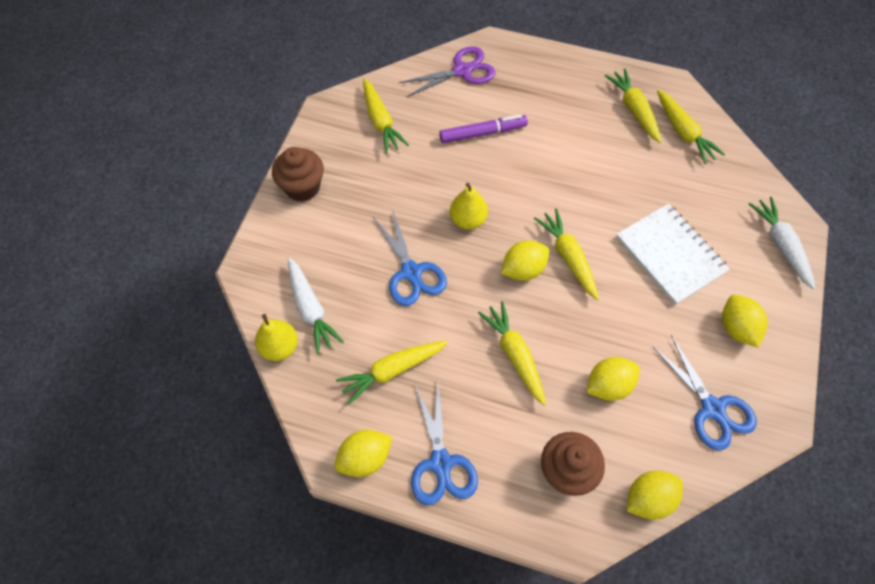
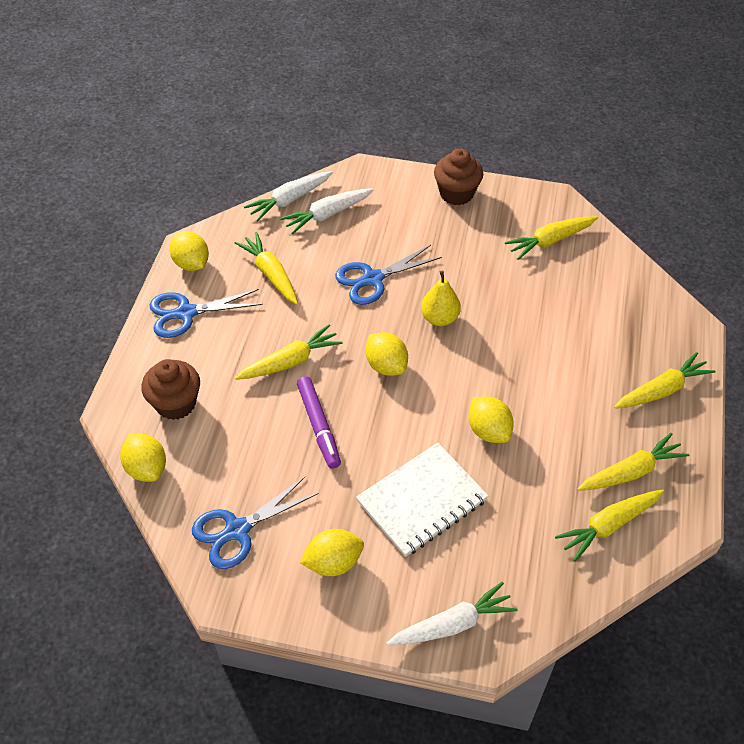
camera: 85 degrees right, 10 degrees down
(280, 347) = (289, 200): yellow pear -> white carrot
(462, 71) = (641, 302): purple scissors -> none
(482, 133) = (556, 325): purple marker -> purple marker (319, 426)
(568, 257) = (406, 404): yellow carrot -> yellow carrot (661, 390)
(608, 385) = (261, 438): yellow lemon -> yellow lemon (488, 431)

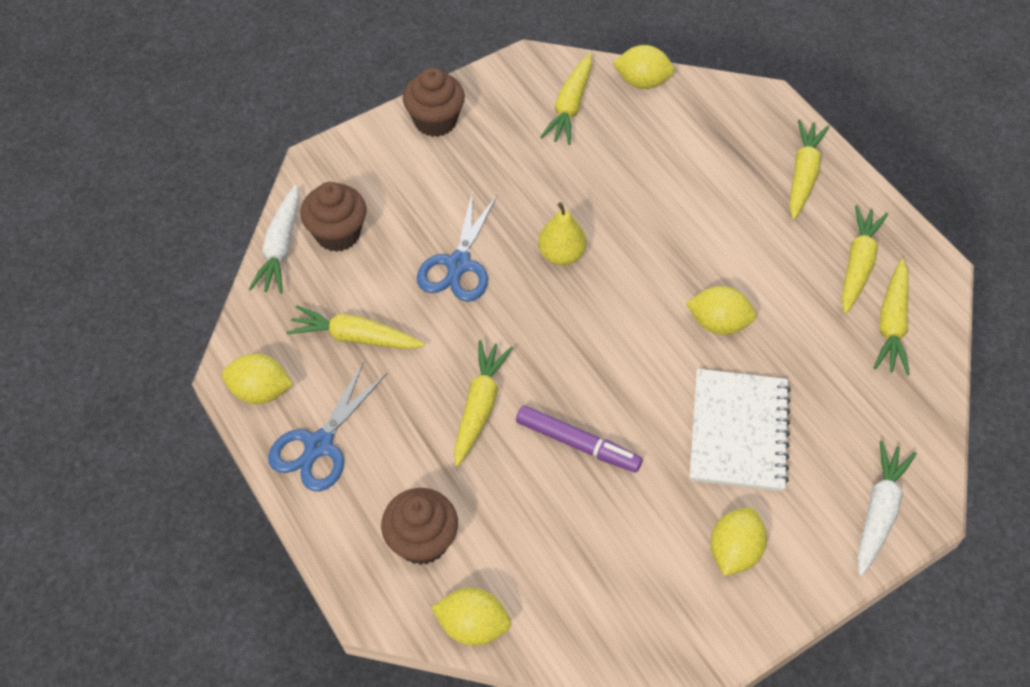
camera: 45 degrees left, 5 degrees up
(237, 530) = (624, 601): blue scissors -> none
(327, 215) = (338, 234): white carrot -> brown cupcake
(386, 365) = (568, 337): yellow lemon -> yellow lemon (642, 82)

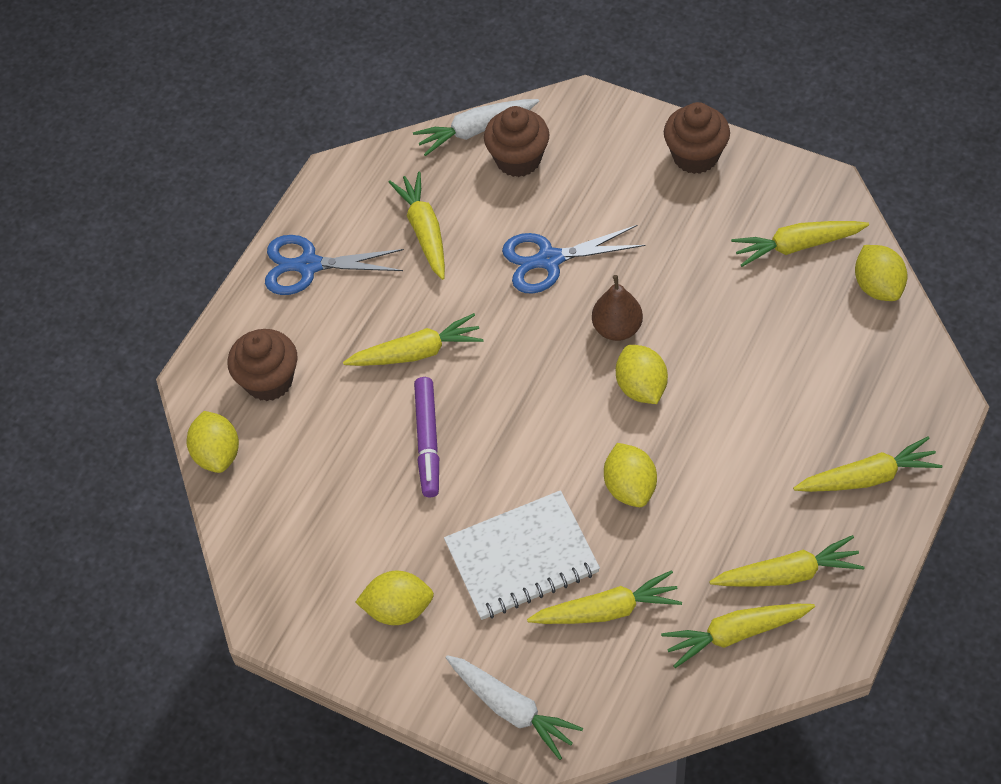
camera: 65 degrees right, 0 degrees up
(260, 391) = (331, 200): yellow lemon -> yellow lemon (641, 387)
(561, 254) = (617, 328): yellow pear -> brown pear
(823, 397) = (607, 610): none -> yellow carrot
(878, 512) = (511, 709): white carrot -> white carrot turned 45 degrees clockwise

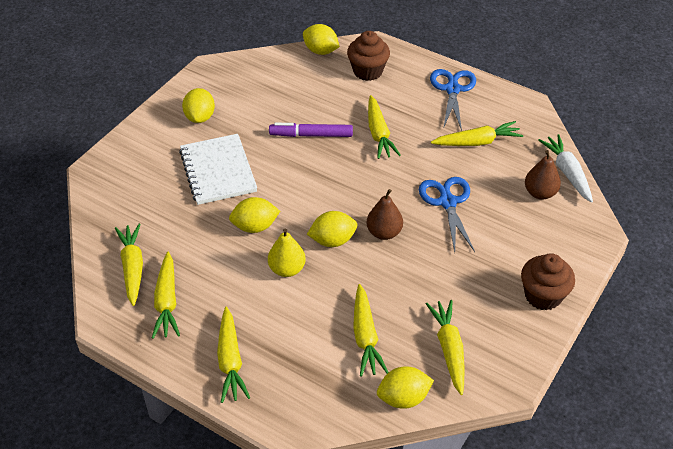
camera: 90 degrees right, 10 degrees down
(217, 454) = (320, 51): yellow lemon -> yellow lemon turned 45 degrees clockwise
(511, 709) = (121, 159): white carrot -> none
(518, 159) = (540, 193): brown cupcake -> brown pear
(607, 610) = (170, 207): yellow carrot -> yellow carrot (365, 336)
(702, 435) = (287, 269): none -> yellow pear

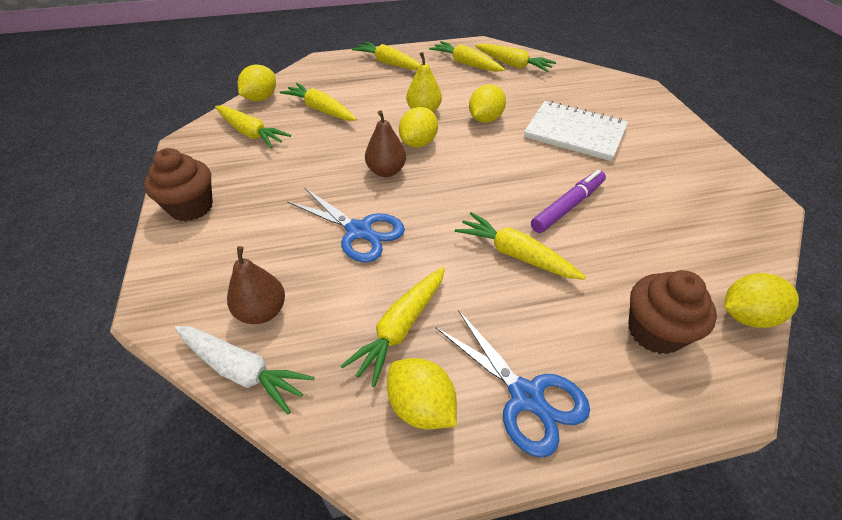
camera: 135 degrees right, 0 degrees up
(200, 117) = (669, 158): yellow lemon -> yellow lemon (421, 406)

